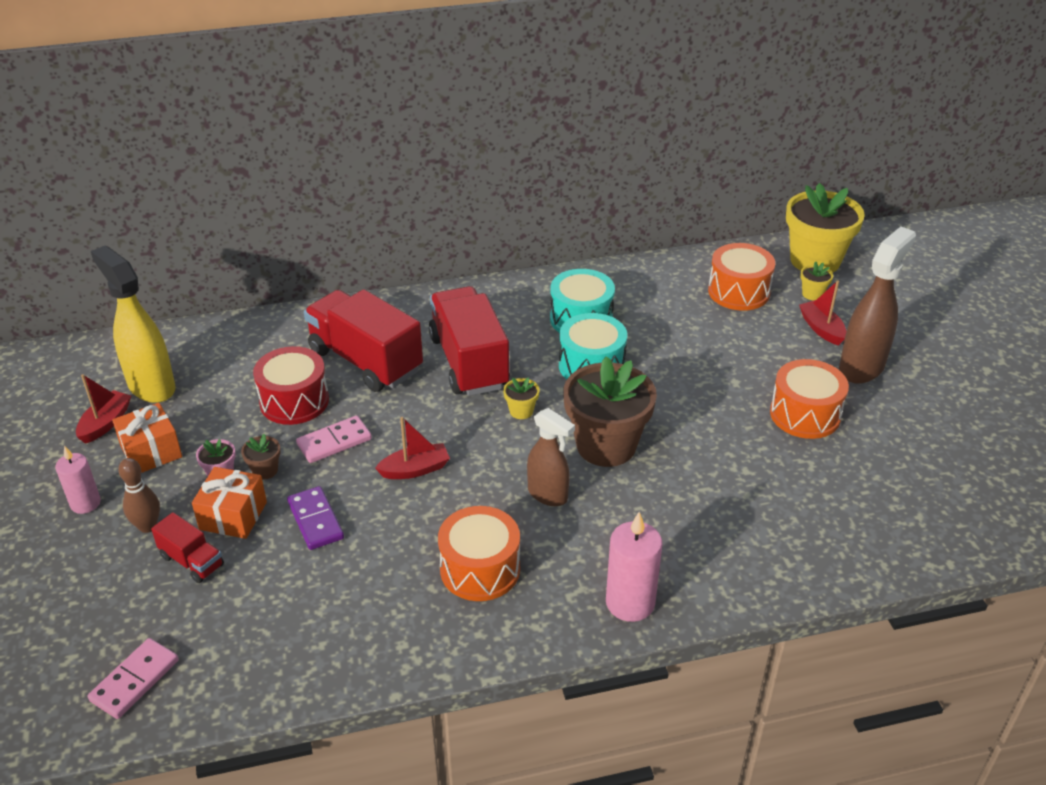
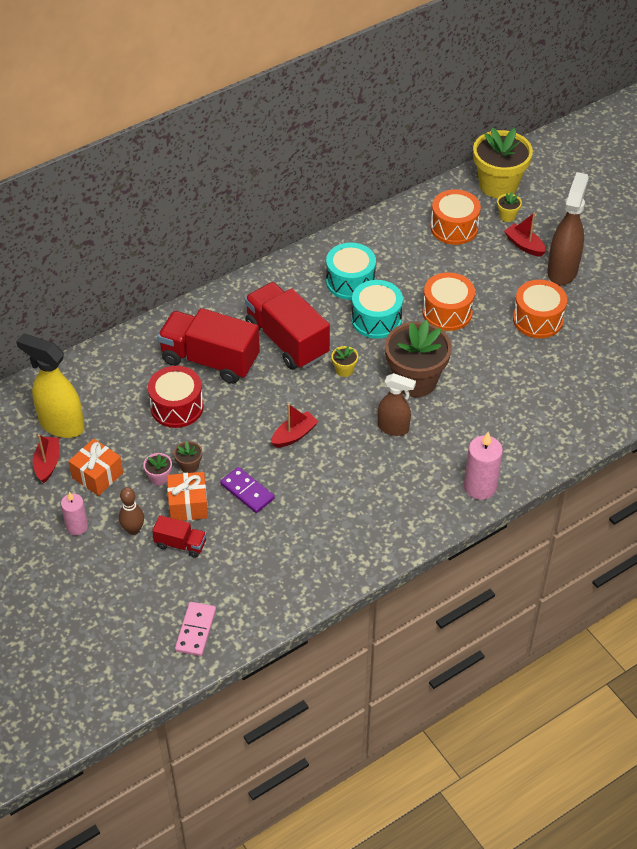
camera: 20 degrees left, 10 degrees up
(334, 442) = (225, 431): pink domino -> none
(480, 569) = (375, 493): orange drum -> orange drum (447, 312)

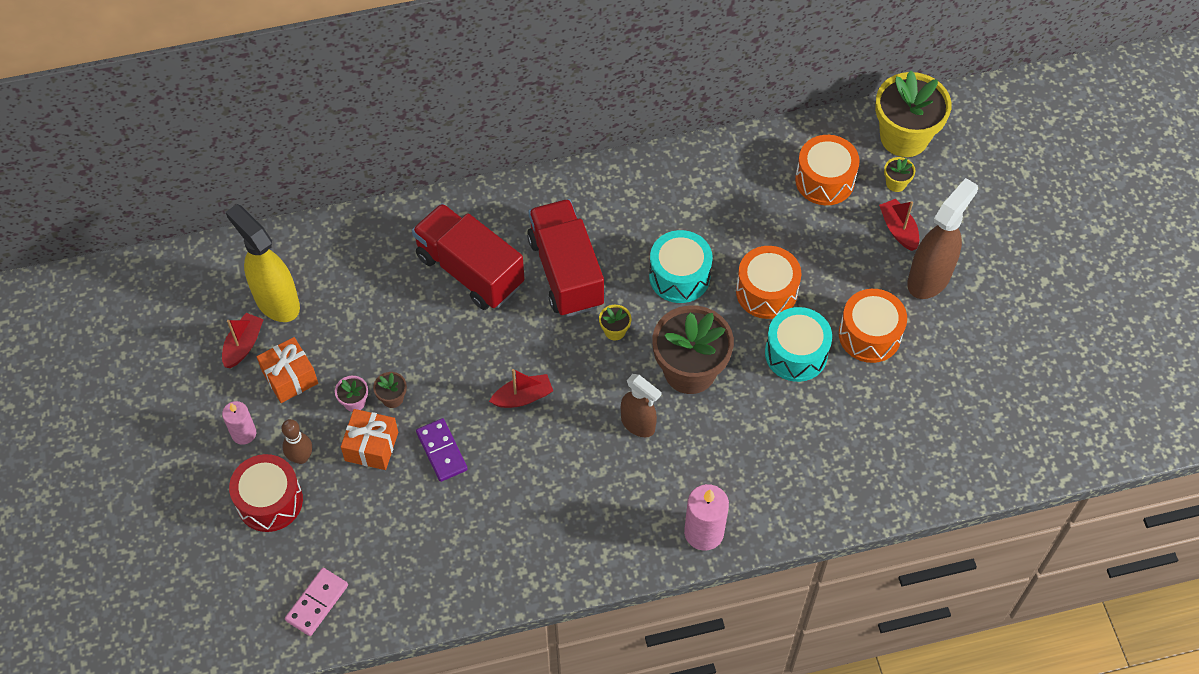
camera: 20 degrees right, 10 degrees up
(177, 407) = (409, 319): red drum -> red drum (270, 501)
(180, 544) = (344, 492): red truck -> none
(350, 282) = (671, 216): turquoise drum -> turquoise drum (796, 353)

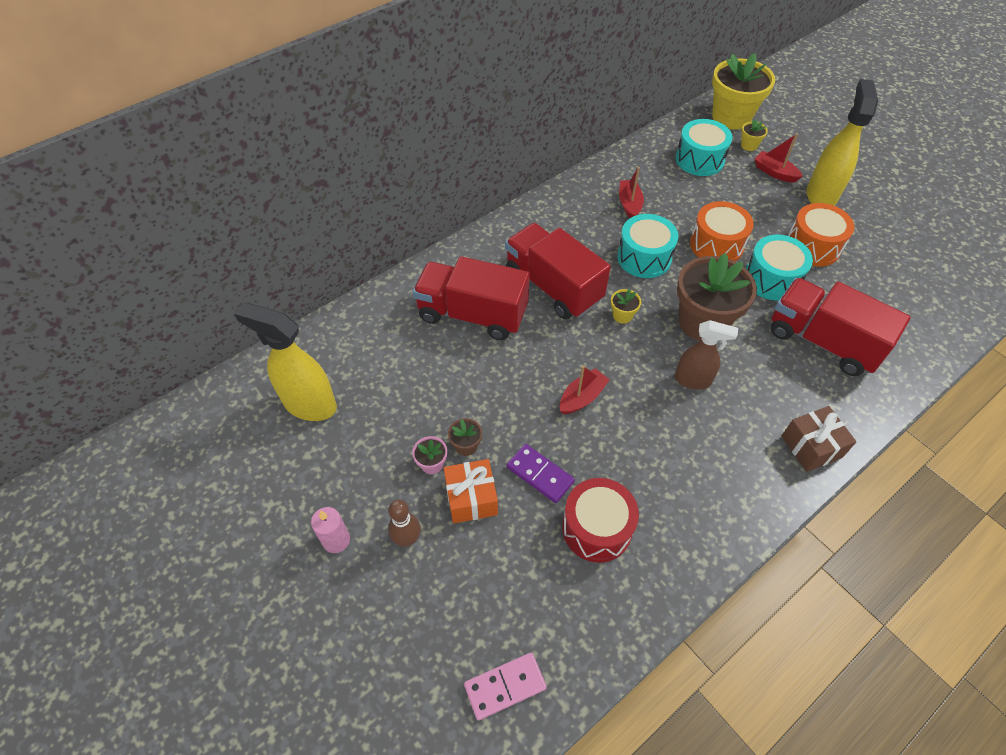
camera: 25 degrees left, 5 degrees down
(243, 345) = (295, 456): red boat -> red boat (629, 204)
(270, 501) = (398, 598): red drum -> red drum (597, 528)
(290, 377) = (357, 467): orange gift -> none
(317, 603) = (505, 686): pink domino -> pink domino turned 60 degrees clockwise
(704, 532) = (811, 446): pink candle -> brown gift
(796, 439) = (822, 341): none -> red truck
(824, 180) = (699, 159): orange drum -> turquoise drum
(929, 278) = (821, 195): brown spray bottle -> yellow spray bottle

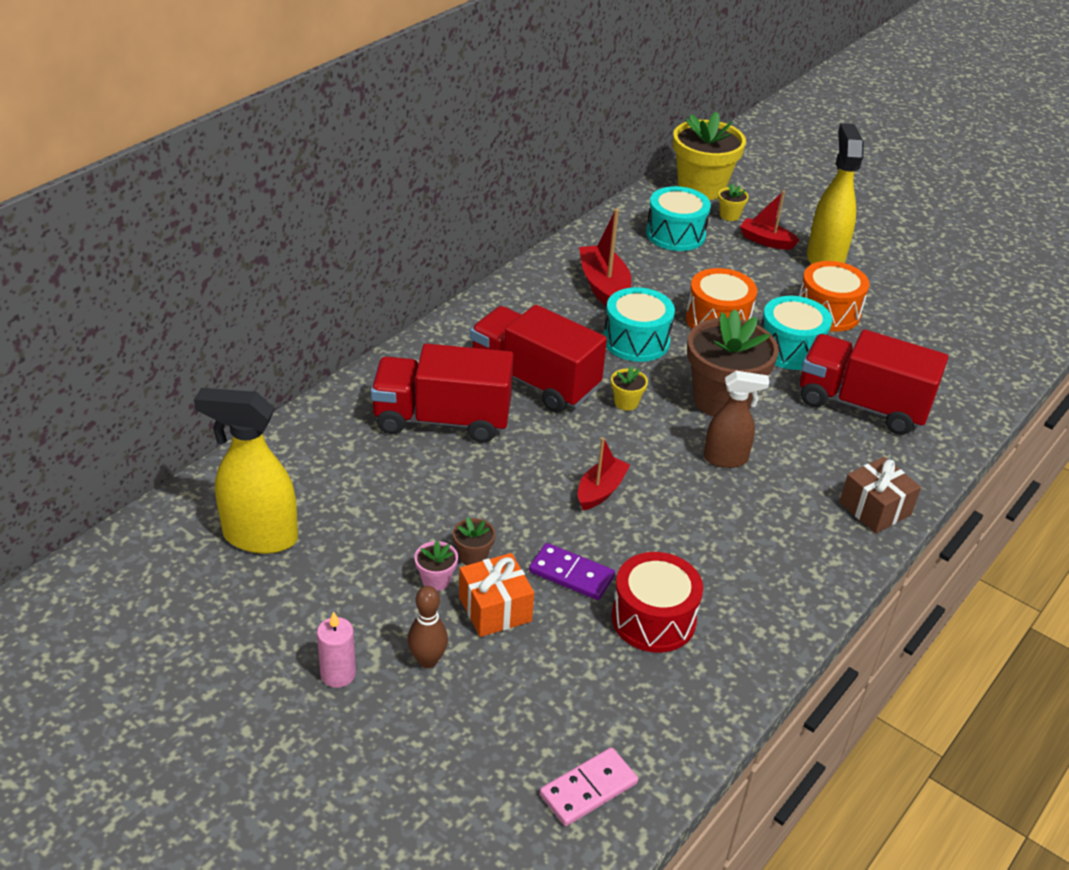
camera: 15 degrees left, 15 degrees down
(629, 204) = (604, 287): red boat -> red boat, size x1.53

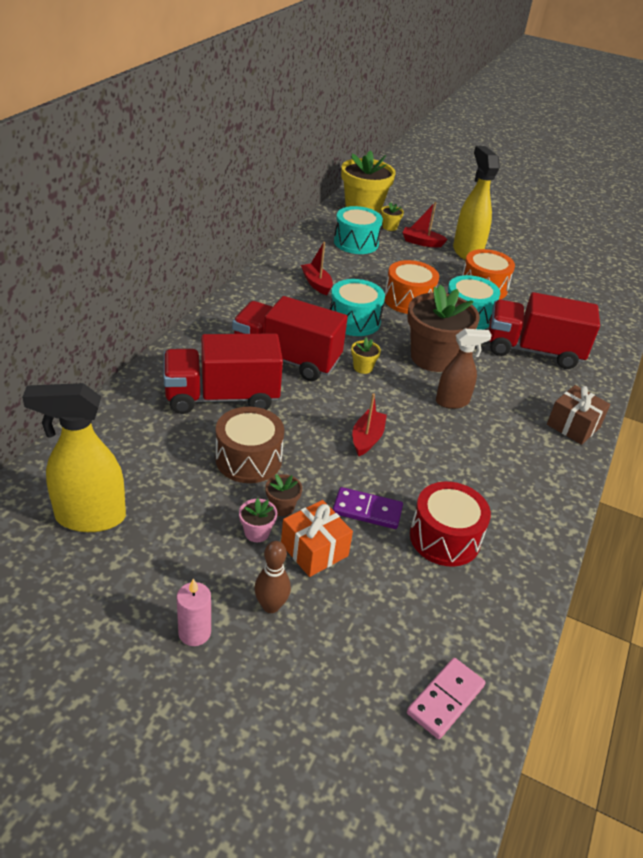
camera: 15 degrees left, 0 degrees up
(451, 497) = (248, 459): none -> brown drum
(604, 287) = (316, 284): red boat -> red boat, size x0.66

